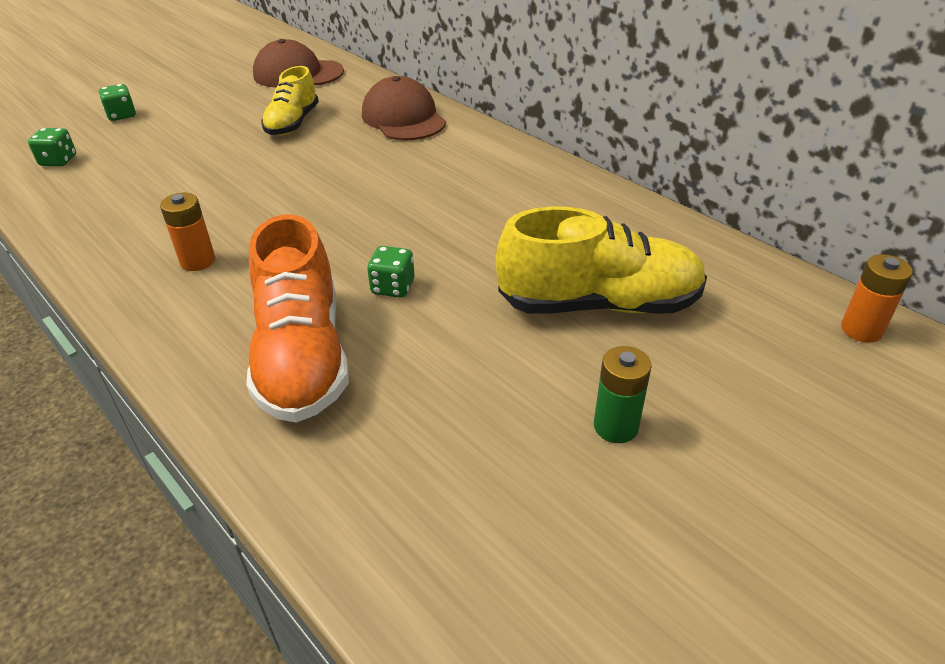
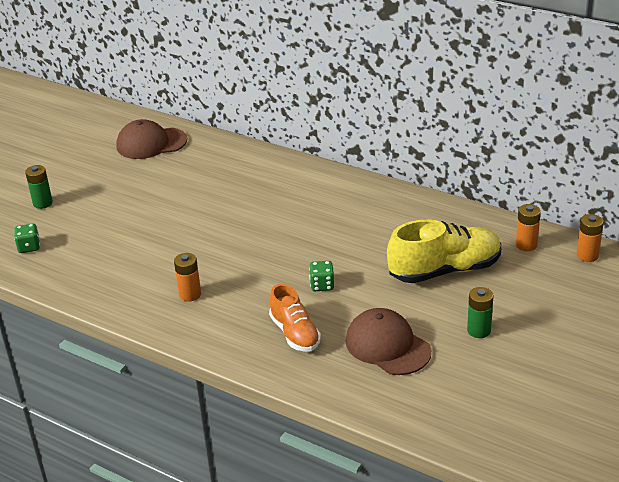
camera: 15 degrees left, 5 degrees down
(122, 115) = (42, 203): green dice -> green battery
(292, 123) = (178, 186): yellow shoe -> none
(302, 357) = (295, 333): orange shoe -> orange shoe, size x0.62
(403, 118) = (256, 168): brown cap -> brown cap (387, 346)
(754, 290) = (526, 245): none -> orange battery

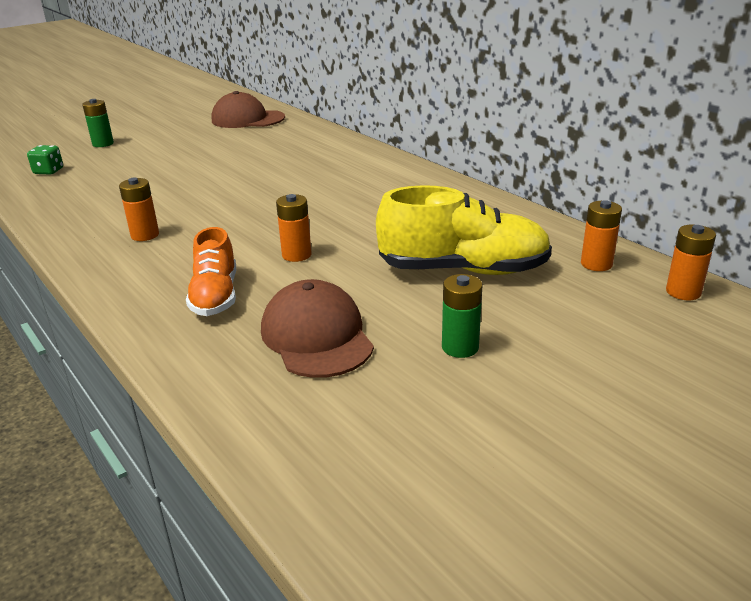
camera: 20 degrees right, 5 degrees down
(322, 285) = (296, 255): green dice -> orange battery

